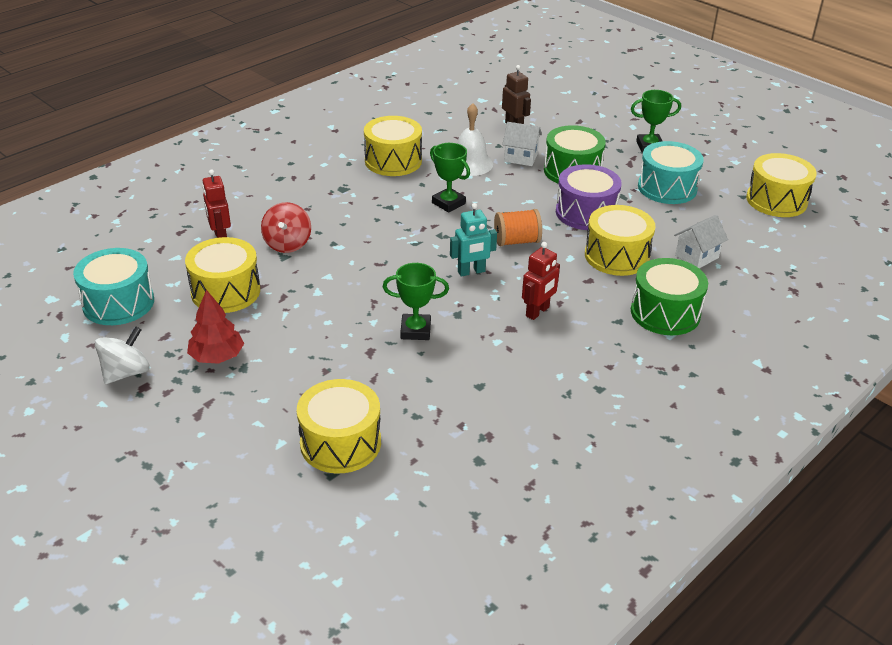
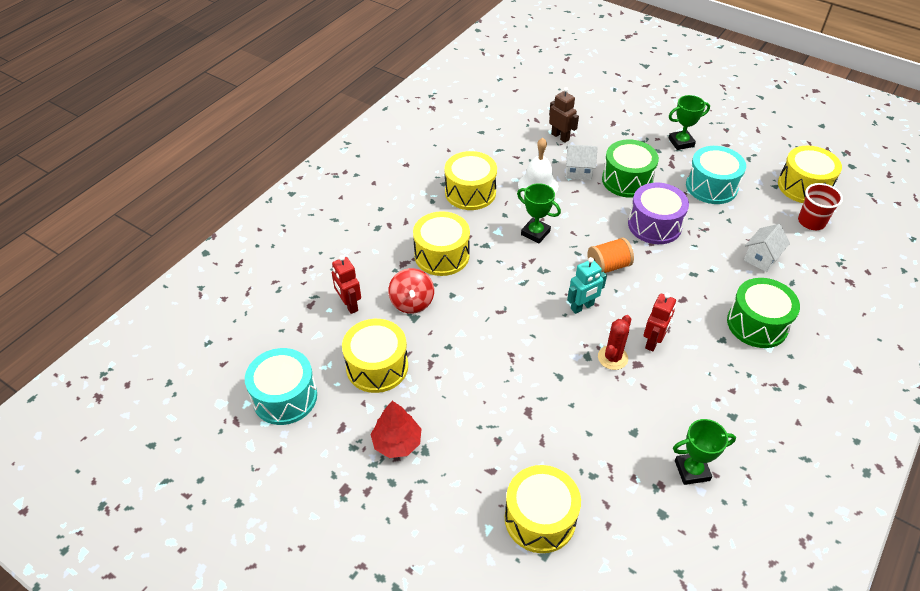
camera: 10 degrees left, 10 degrees up
(126, 372) = (322, 476): white spinning top -> none
(415, 330) = (558, 381): green trophy -> green trophy (692, 470)
(485, 319) = (612, 358): none -> red cactus
(616, 256) = (696, 269): yellow drum -> yellow drum (442, 255)
(771, 232) = (811, 222): none -> red cup

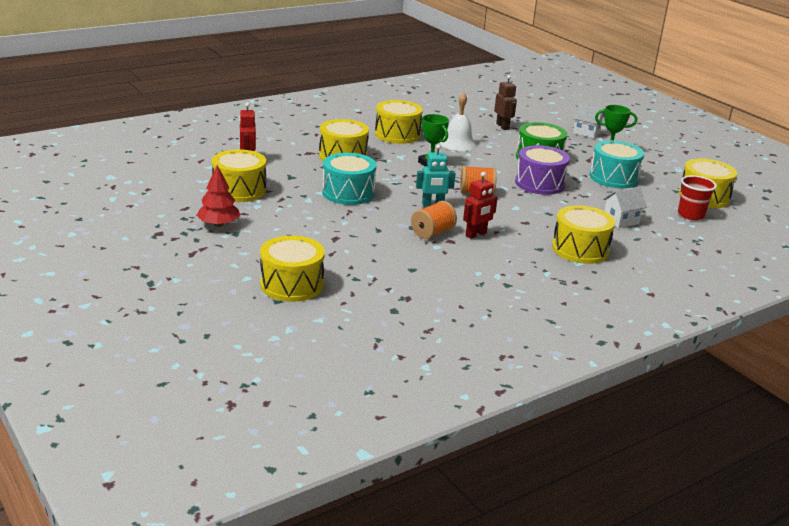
camera: 20 degrees right, 20 degrees down
(285, 397) = (158, 185): turquoise drum -> turquoise drum (348, 193)
(412, 302) = (296, 170): red spinning top -> none
(578, 172) = (500, 145): white house -> white house (586, 133)
(612, 358) = (432, 233): red cactus -> orange spool
(692, 470) = (442, 298): green trophy -> none
(757, 324) = (580, 249): green drum -> yellow drum

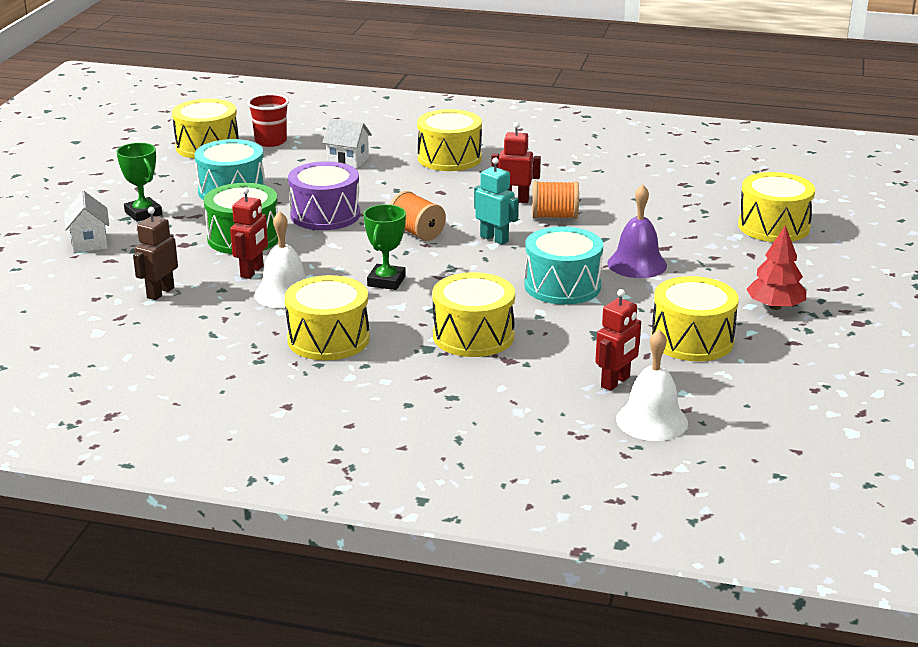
camera: 130 degrees left, 0 degrees up
(209, 152) = (652, 420): none -> white bell
(332, 220) = (637, 264): none -> purple bell
(494, 146) = (252, 271): none -> red robot

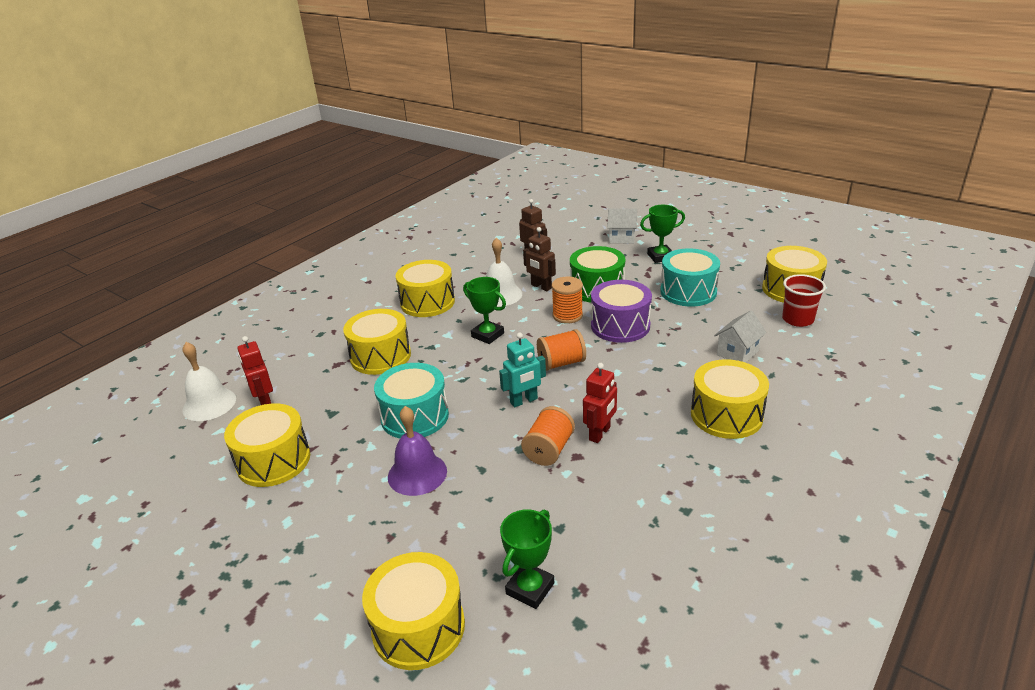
camera: 115 degrees right, 5 degrees up
(252, 271) = (541, 287): red robot -> brown robot
(317, 244) = (567, 315): none -> orange spool
(701, 199) = (530, 588): none -> green trophy
(775, 307) = (268, 539): red tree -> none

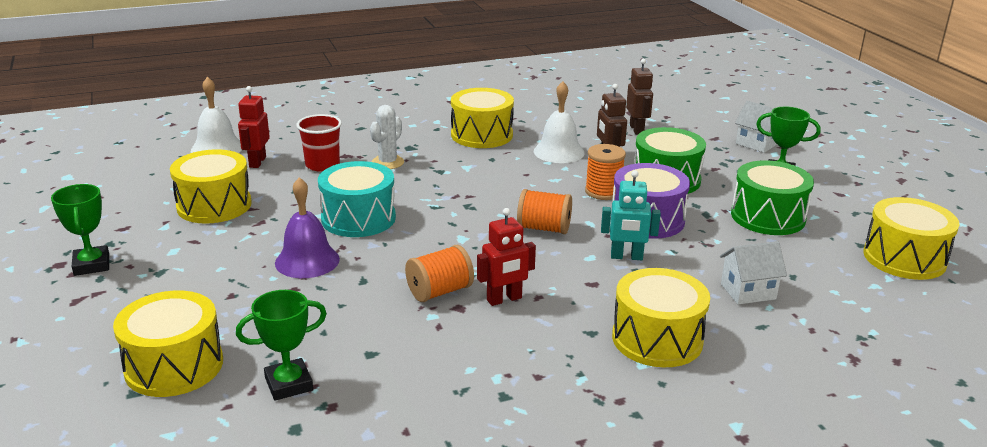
camera: 30 degrees right, 5 degrees down
(380, 356) = (387, 162): yellow drum -> white cactus
(487, 335) = (503, 180): green trophy -> green trophy (91, 265)
(524, 401) = (467, 245): turquoise robot -> turquoise robot (626, 257)
(688, 292) = (768, 217): turquoise drum -> green drum
(797, 319) = (870, 289): red cup -> red cup (322, 165)

